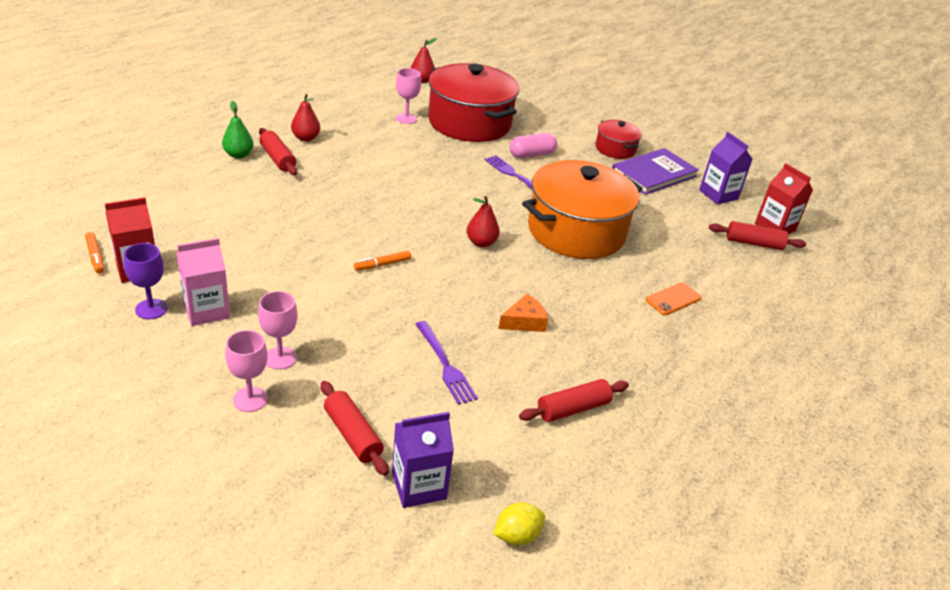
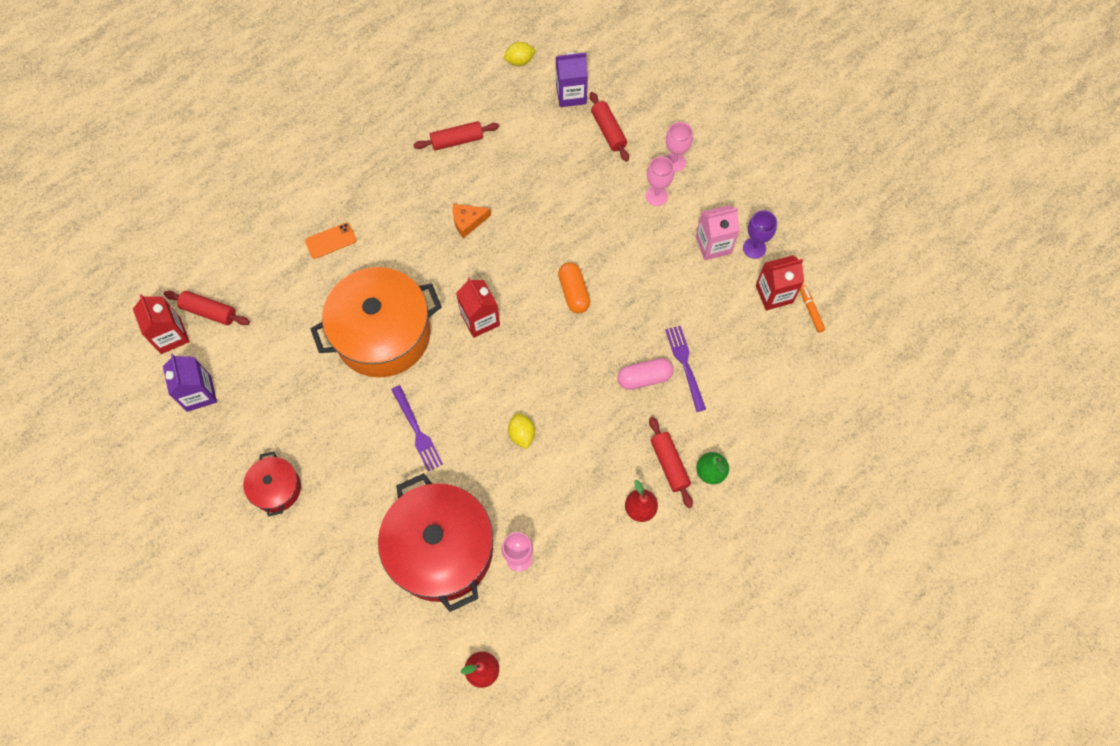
camera: 165 degrees left, 30 degrees up
(382, 264) = (574, 292): orange marker -> orange capsule
(418, 174) = (522, 434): none -> yellow lemon
(445, 365) = (538, 182): purple fork -> purple fork (685, 364)
(481, 243) = (480, 319): red pear -> red carton
(531, 155) = (384, 475): pink capsule -> pink capsule (644, 378)
(654, 174) = (253, 434): purple book -> none

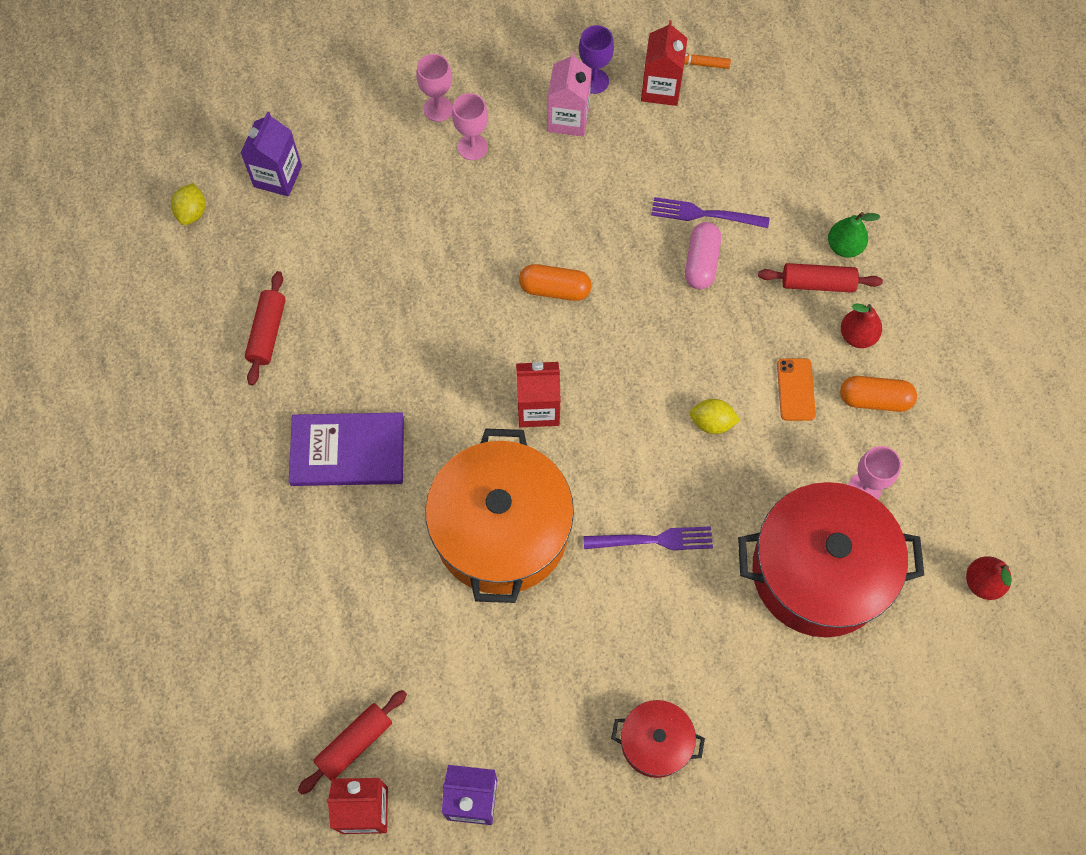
camera: 65 degrees left, 0 degrees up
(331, 240) = (330, 544): orange phone -> orange phone (795, 389)
(397, 222) = (347, 451): none -> purple book
(468, 222) = (393, 367): orange cheese -> none
(594, 540) = (874, 399): none -> orange capsule
(608, 131) = (354, 158): red rolling pin -> none

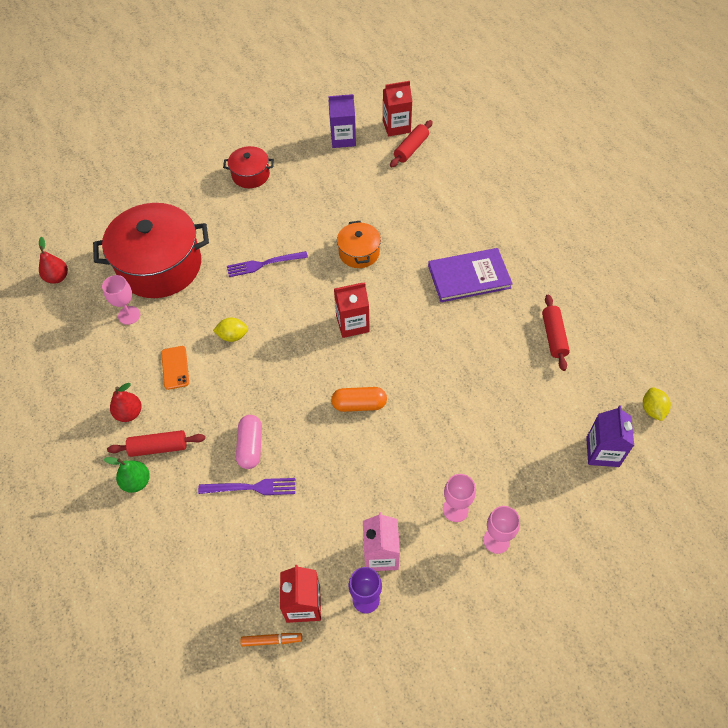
camera: 170 degrees right, 10 degrees down
(501, 530) = (359, 253): orange pot -> orange pot, size x0.49
(874, 399) = (119, 371): orange capsule -> none

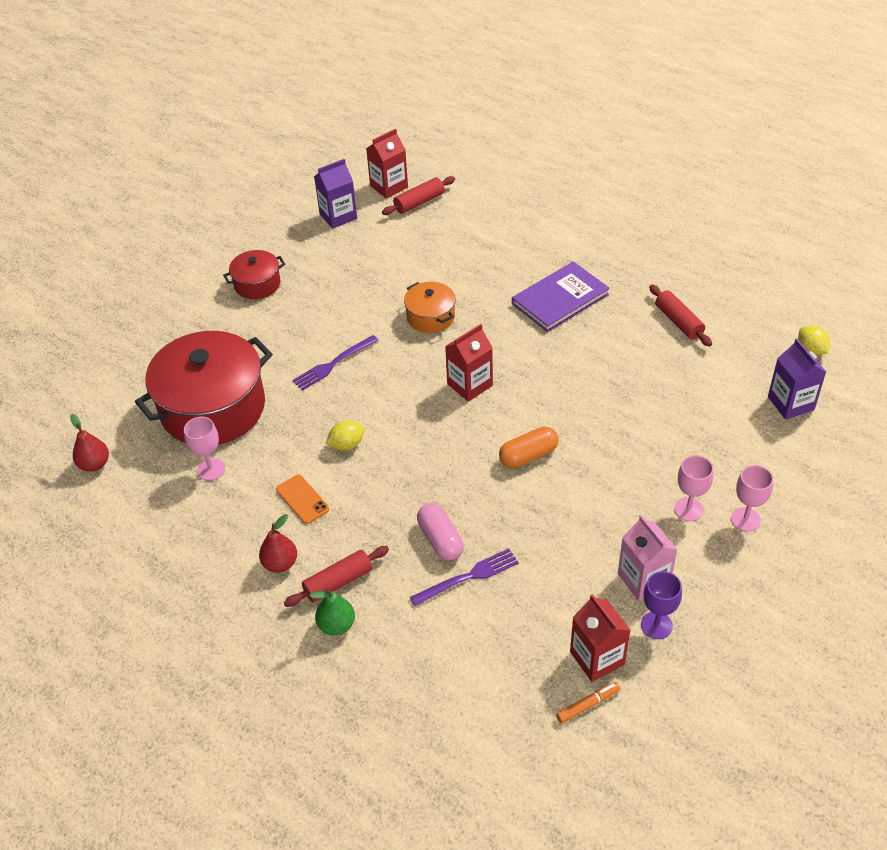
camera: 25 degrees left, 10 degrees down
(411, 149) = (419, 202): red rolling pin -> red rolling pin turned 45 degrees clockwise

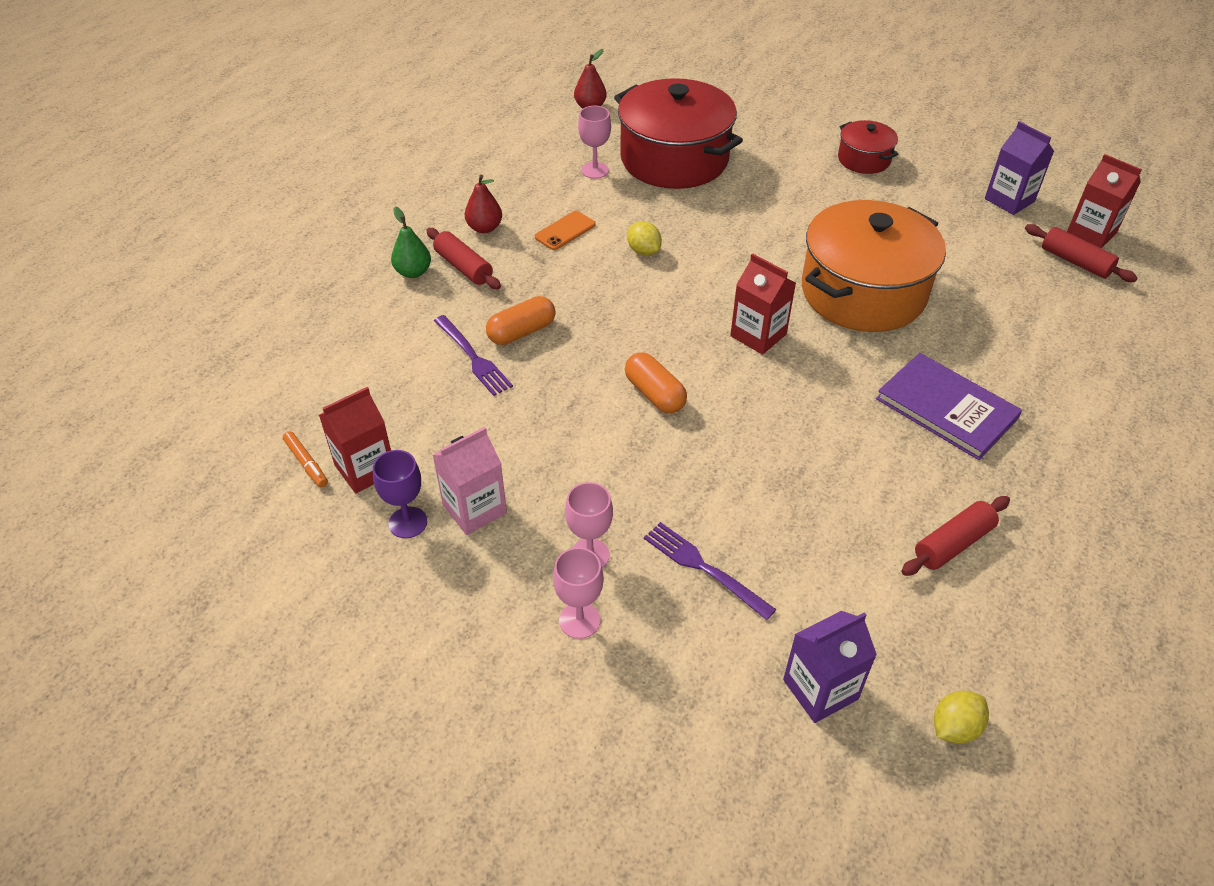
camera: 80 degrees right, 0 degrees up
(332, 364) = (758, 227): purple fork -> purple fork (702, 567)
(430, 317) = (863, 292): orange pot -> orange pot, size x2.05
(440, 539) = (522, 332): pink capsule -> orange capsule

